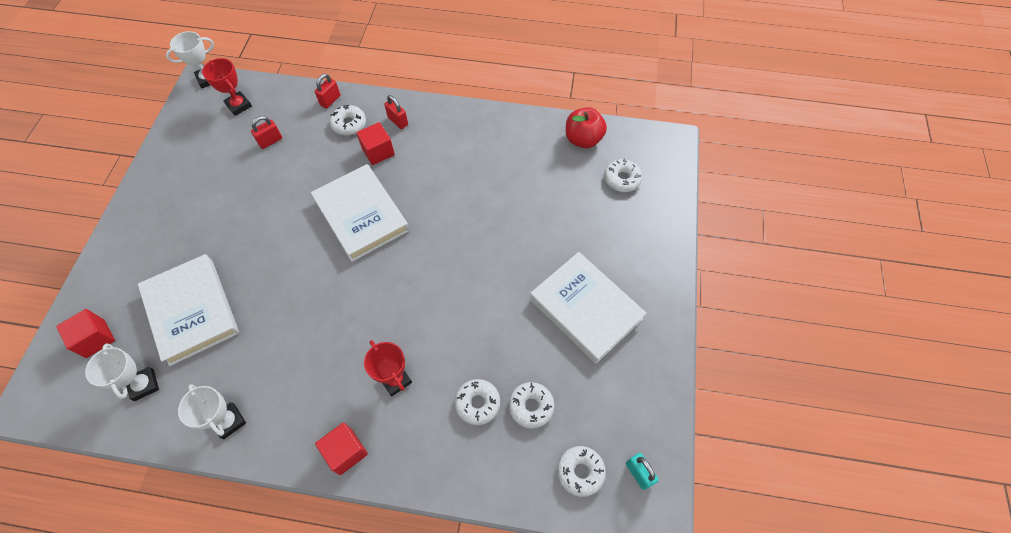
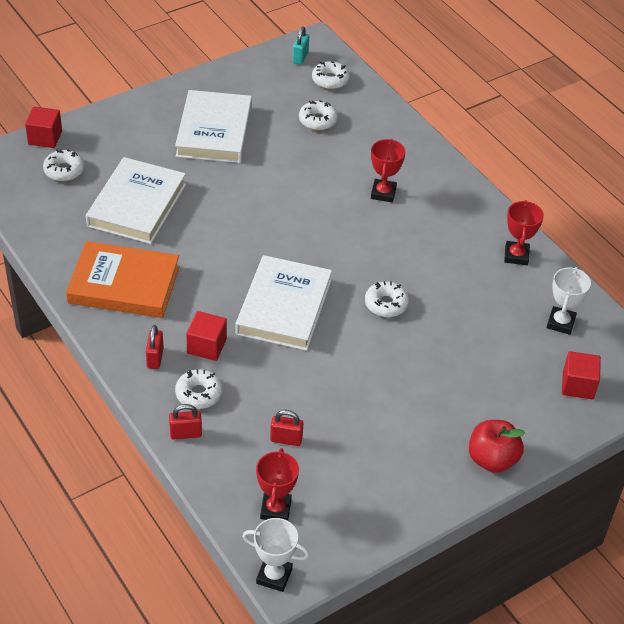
camera: 135 degrees left, 15 degrees down
(192, 311) = (486, 345): white book -> white book (137, 205)
(229, 421) = (516, 256): white trophy -> red trophy
(346, 451) = (454, 185): red cube -> red cube (45, 137)
(474, 144) = (124, 285): none -> orange book
(477, 403) = (347, 145): white donut -> white donut (386, 304)
(583, 139) = (41, 216): red apple -> red apple (492, 459)

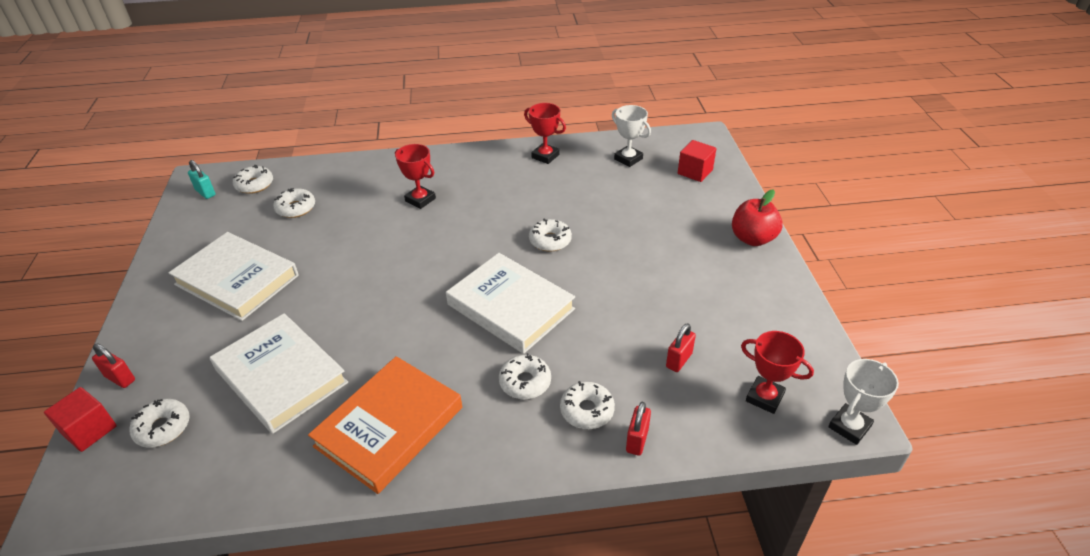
camera: 60 degrees left, 5 degrees down
(155, 358) = (516, 433): red padlock -> red padlock (120, 378)
(207, 346) = (525, 382): red cube -> white donut

